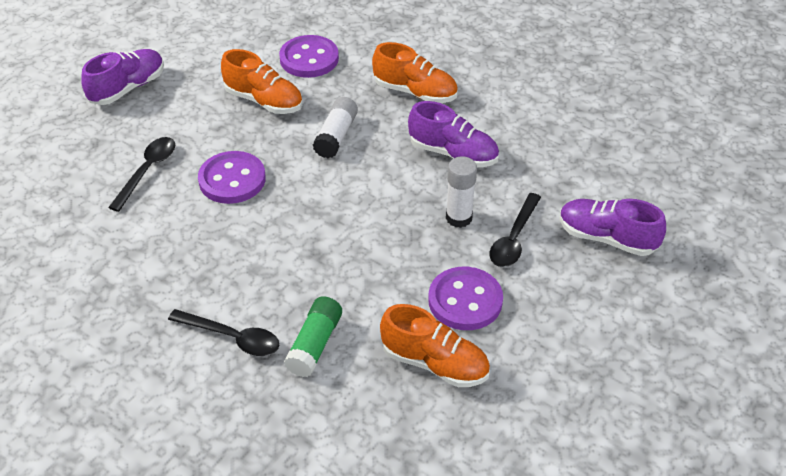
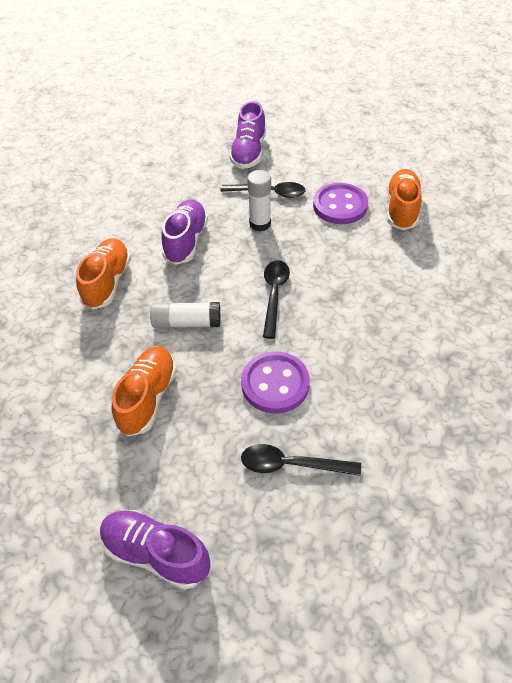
camera: 105 degrees left, 5 degrees up
(232, 338) = (448, 320): black spoon -> black spoon (274, 295)
(309, 59) = (66, 380): purple button -> none
(315, 344) = (424, 271): green glue stick -> none

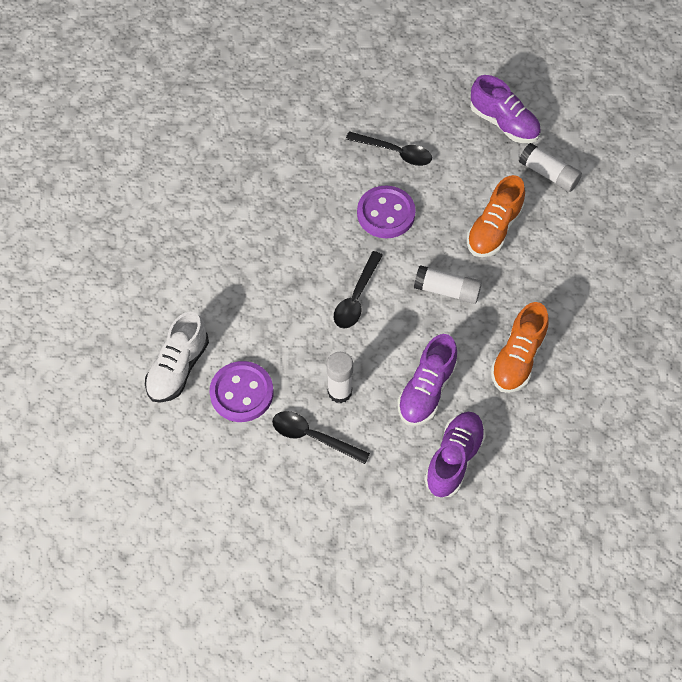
camera: 165 degrees left, 10 degrees up
(86, 488) = (548, 174): none -> white glue stick
(249, 152) = (313, 519): purple shoe -> purple shoe (454, 459)
(401, 209) = (178, 368): orange shoe -> white shoe

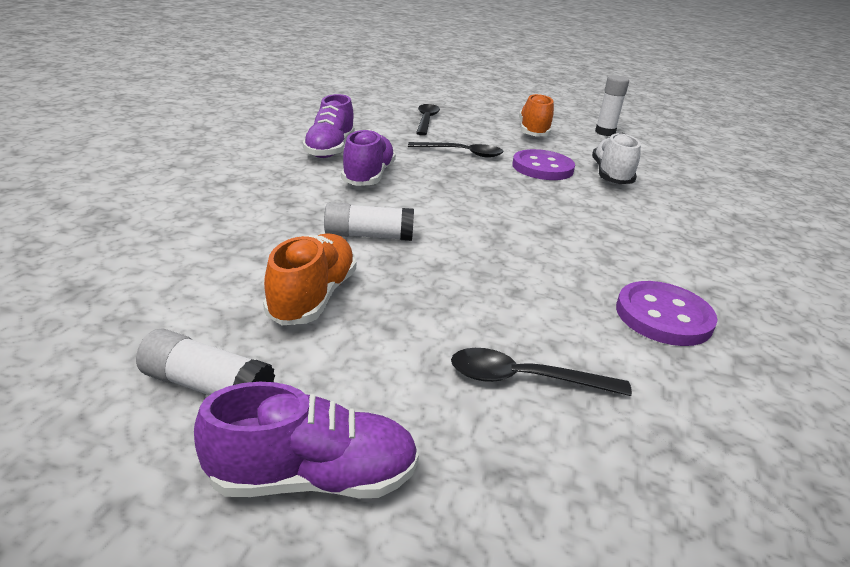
camera: 160 degrees right, 30 degrees down
(339, 392) = (454, 172): white glue stick -> white glue stick (605, 132)
(356, 297) = (477, 223): black spoon -> black spoon (426, 120)
(386, 213) = (489, 296): purple button -> purple button (663, 316)
(503, 123) = (313, 477): purple shoe -> purple shoe turned 150 degrees clockwise
(517, 358) = (269, 197): orange shoe -> orange shoe (533, 132)

